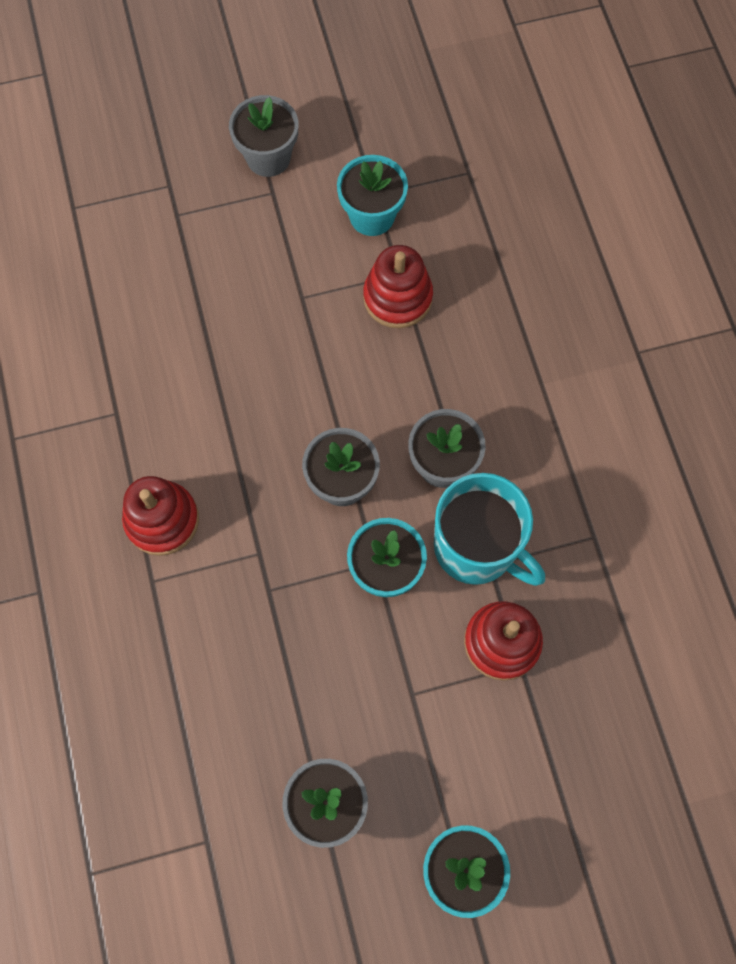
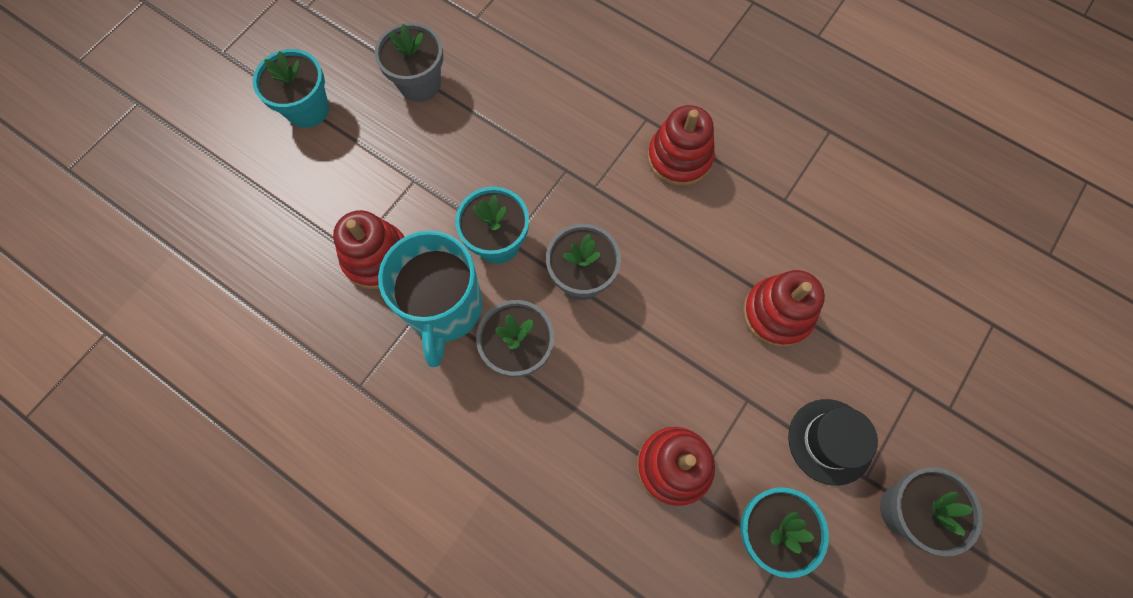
camera: 140 degrees right, 0 degrees up
(218, 336) = (777, 313): none -> red stacking toy
(273, 229) = (830, 441): none -> black hat
(476, 547) = (445, 308): turquoise mug -> turquoise mug turned 90 degrees counterclockwise

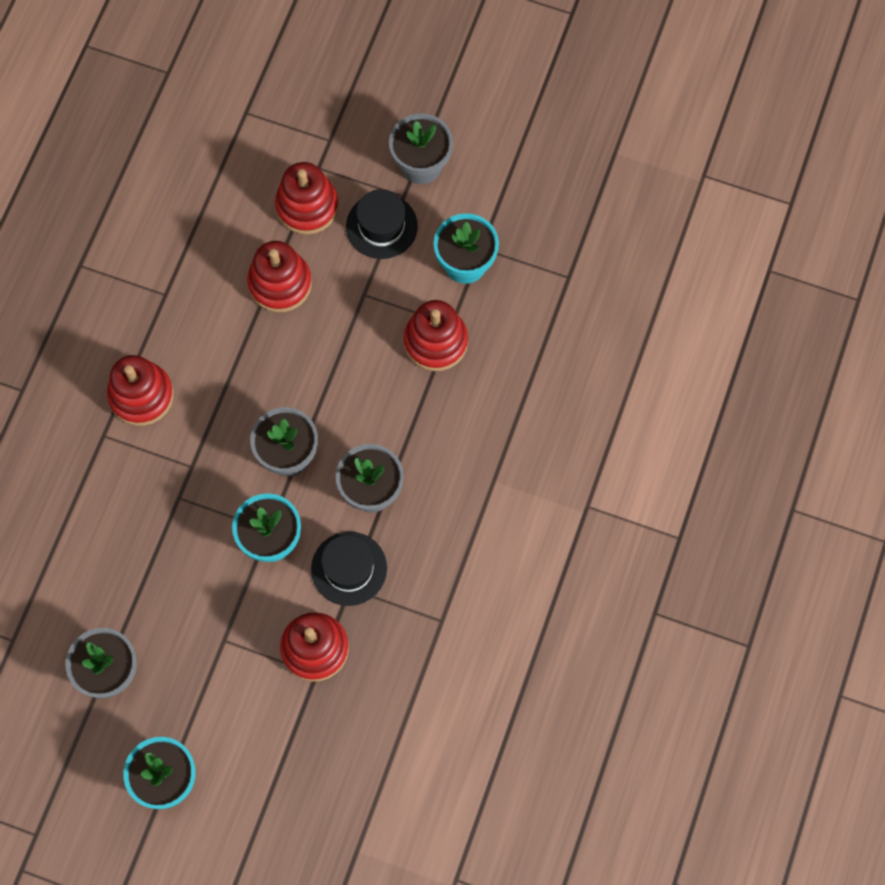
camera: 105 degrees left, 0 degrees up
(445, 308) = (349, 568): turquoise mug -> black hat
(867, 363) = (307, 206): none -> red stacking toy

